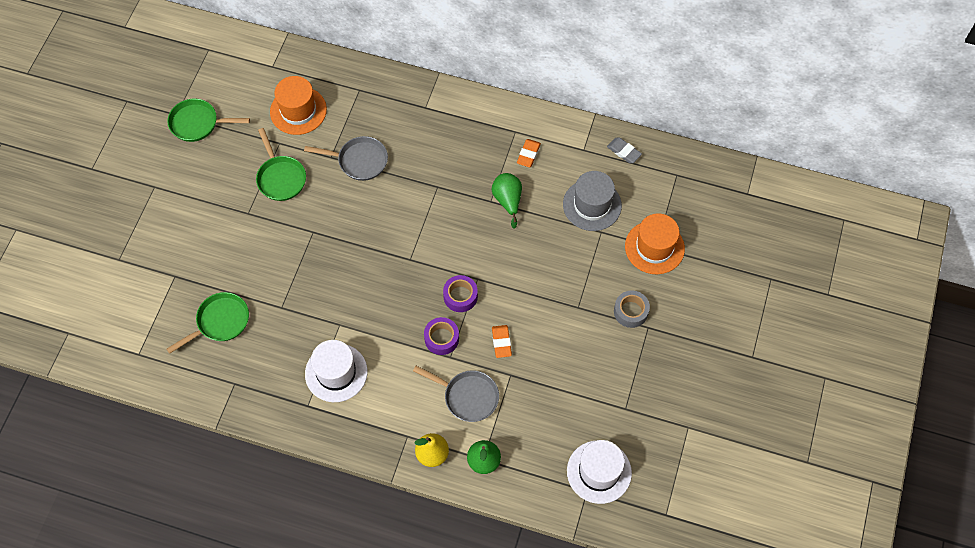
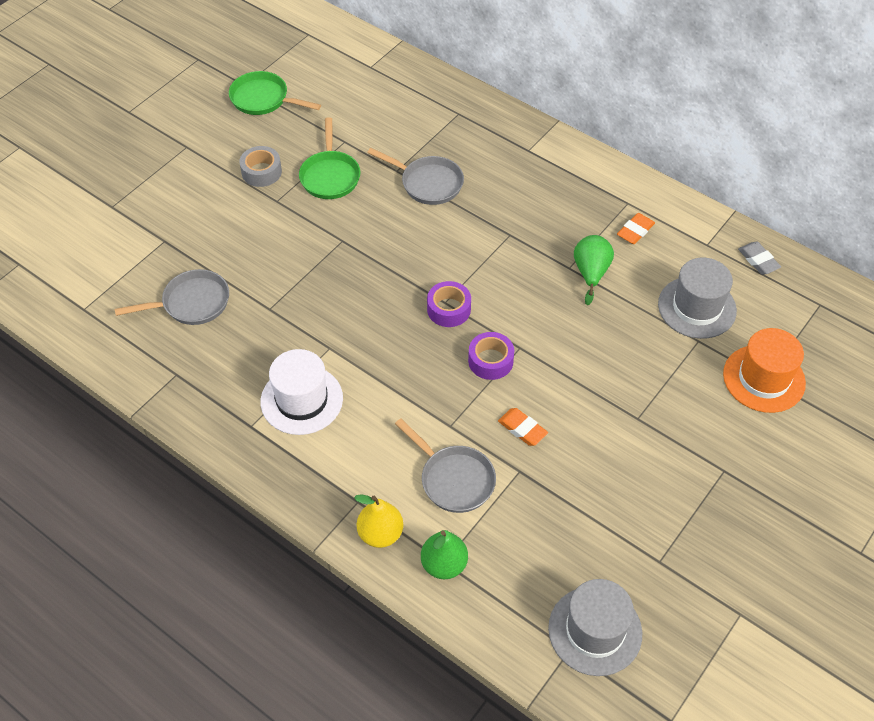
camera: 20 degrees right, 10 degrees down
(220, 322) = (191, 303): green pan -> grey pan
(298, 110) = (380, 116): orange hat -> none
(441, 338) = (448, 401): purple tape -> purple tape (449, 309)
(501, 342) = (522, 429): orange eraser -> orange eraser turned 60 degrees counterclockwise
(599, 472) = (595, 630): white hat -> grey hat
(630, 311) = (706, 444): grey tape -> grey tape (261, 172)

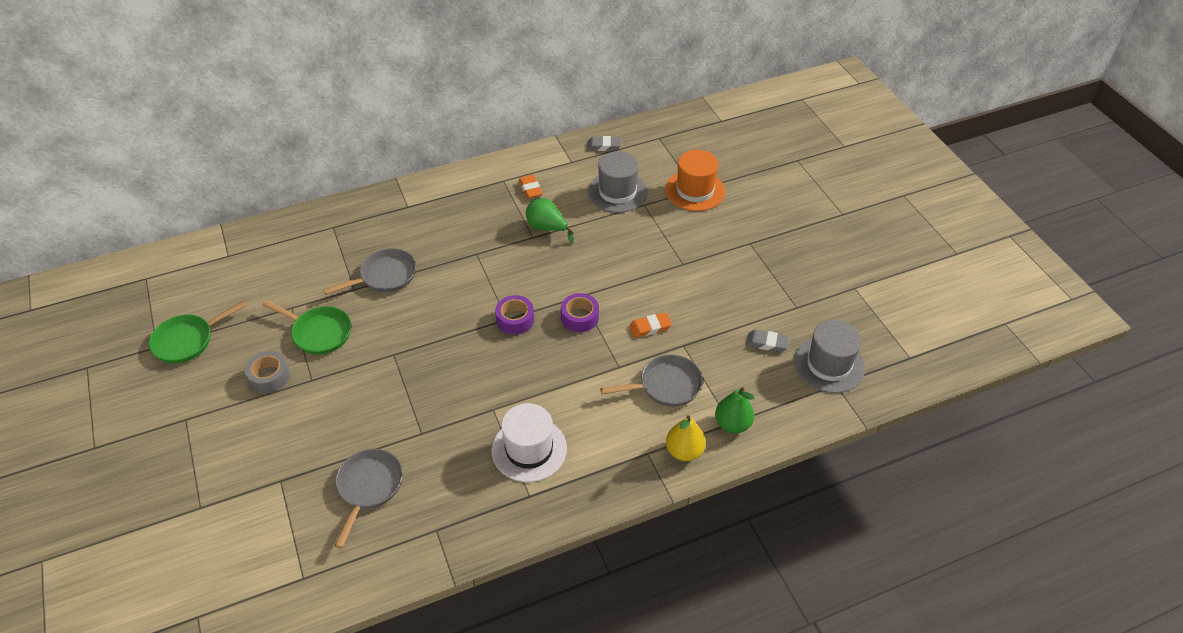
camera: 60 degrees left, 5 degrees down
(581, 552) = (767, 343): none -> grey eraser

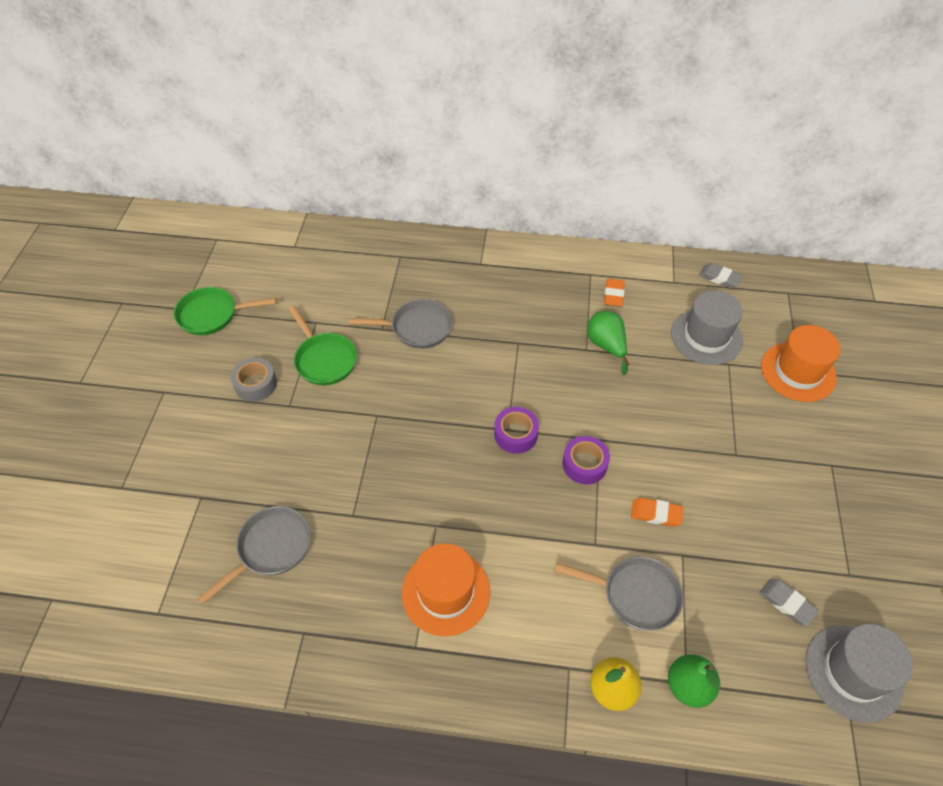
camera: 30 degrees right, 5 degrees up
(529, 449) = (446, 592): white hat -> orange hat

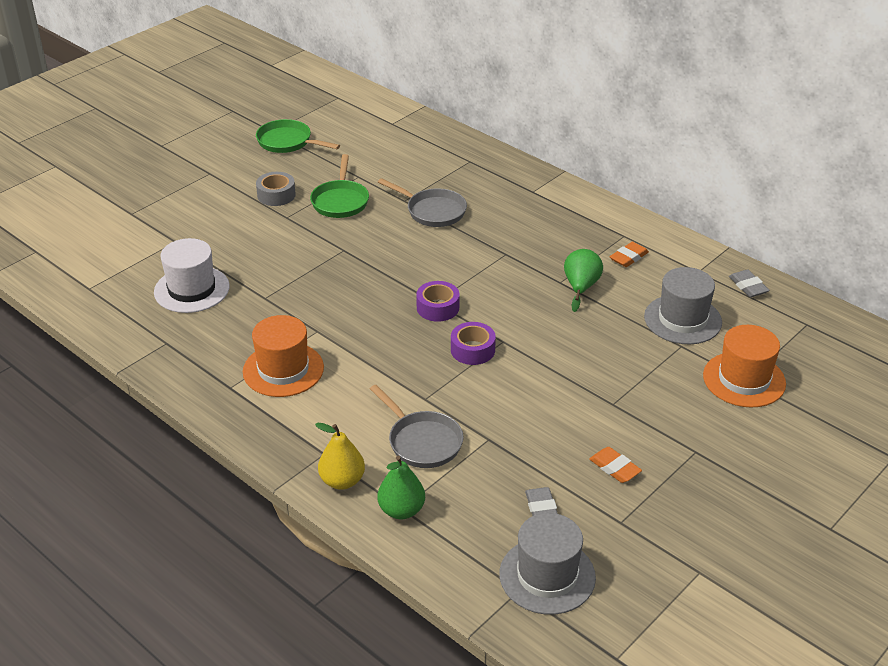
camera: 35 degrees right, 15 degrees down
(271, 548) = (192, 289): grey pan -> white hat
(656, 514) = (496, 405): orange eraser -> orange eraser (614, 468)

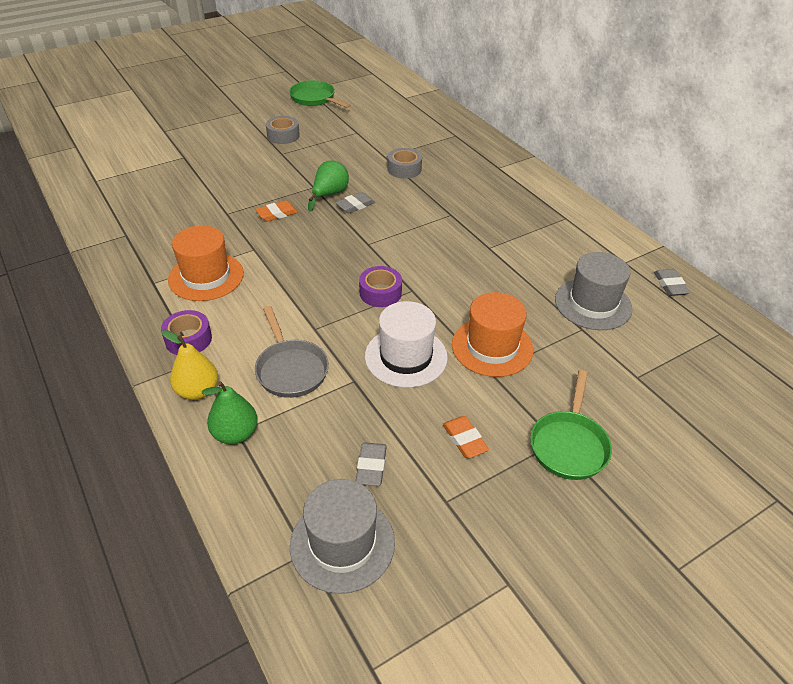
camera: 15 degrees right, 5 degrees up
(192, 289) = (173, 196): white hat -> white hat (406, 357)
(340, 201) = (332, 148): green pan -> green pan (569, 445)
(400, 262) = (355, 205): none -> grey eraser
(433, 211) = (404, 169): grey pan -> grey tape
(438, 307) = (368, 249): purple tape -> purple tape (188, 339)
(581, 287) = (506, 256): green pear -> green pear (329, 194)
(628, 257) = (562, 237): orange eraser -> orange eraser (277, 214)
(744, 379) = (634, 376): orange hat -> orange hat (492, 347)

